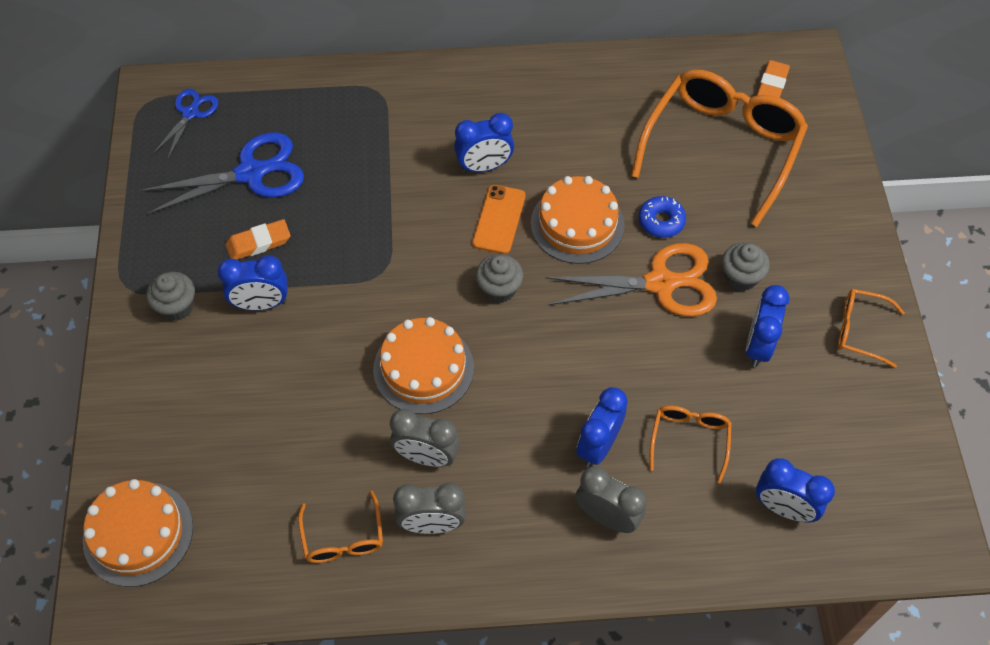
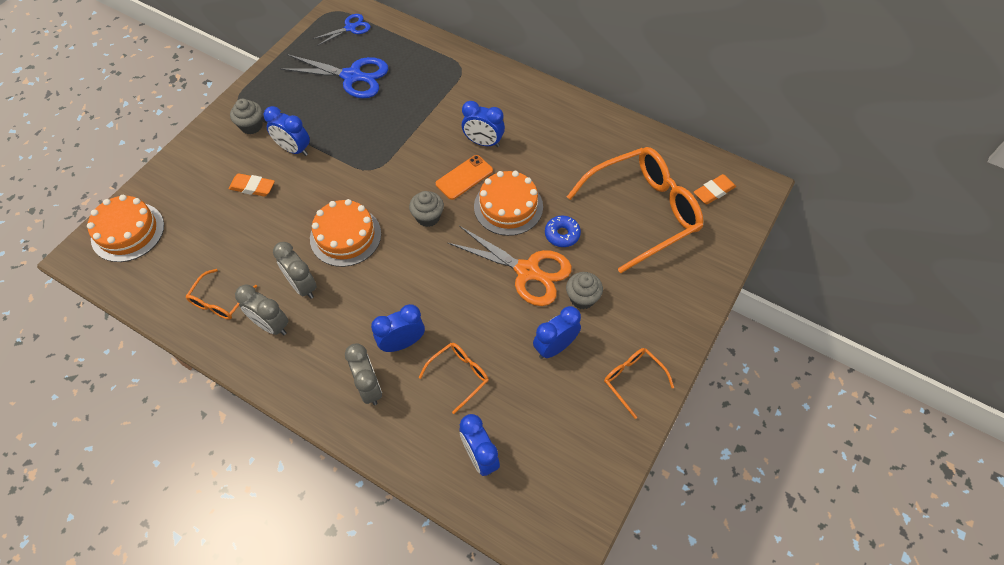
camera: 35 degrees right, 0 degrees up
(258, 243) = (322, 116): orange eraser -> orange eraser (252, 187)

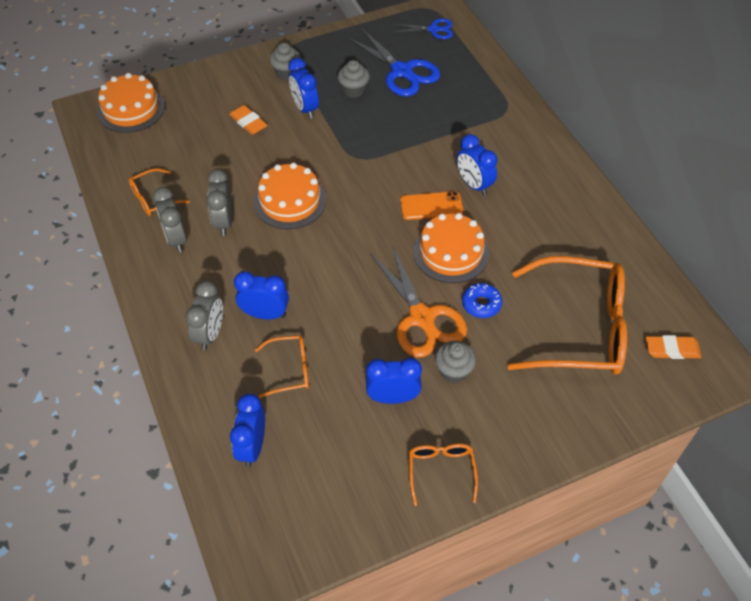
camera: 35 degrees right, 5 degrees down
(428, 217) = (371, 223): grey cupcake -> grey cupcake (354, 90)

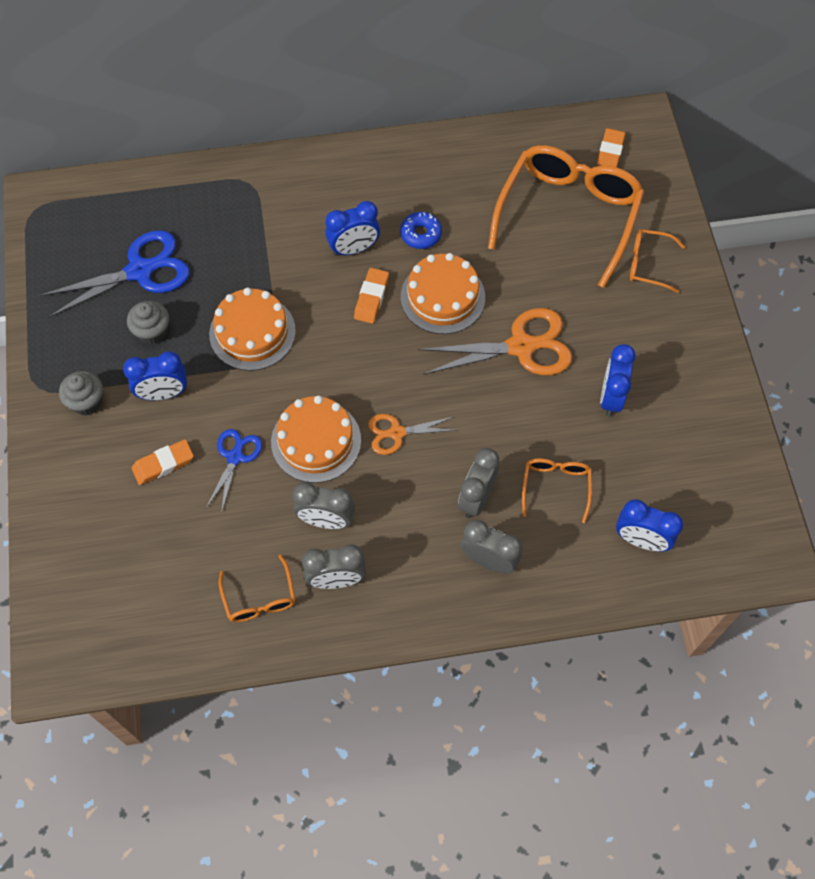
camera: 75 degrees left, 10 degrees up
(131, 109) = (78, 609): orange cake -> orange cake (252, 332)
(265, 314) = (476, 498): blue clock -> grey clock
(311, 249) = (397, 433): none -> orange scissors
(431, 206) = (371, 298): orange phone -> orange eraser
(433, 29) = (77, 217): blue scissors -> blue scissors (235, 457)
(441, 471) = (699, 376): orange glasses -> orange glasses (648, 264)
(453, 371) = (592, 336): grey cupcake -> none
(481, 304) = (518, 289): blue donut -> blue donut (421, 234)

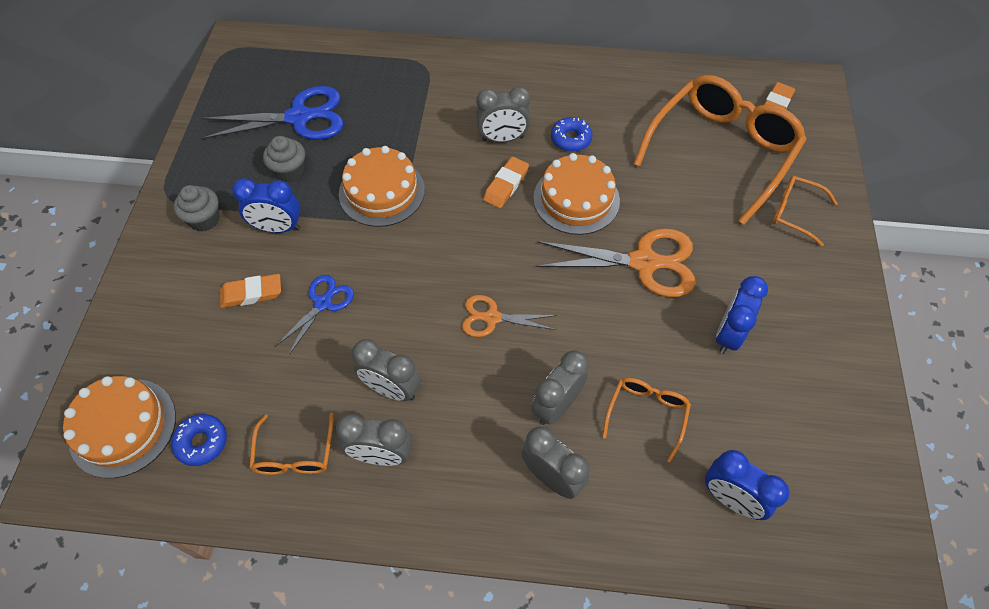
camera: 15 degrees right, 5 degrees down
(172, 609) = (202, 442): none -> blue donut
(316, 441) = (408, 306): orange cake -> orange cake (123, 427)
(354, 249) = (502, 139): blue clock -> grey clock

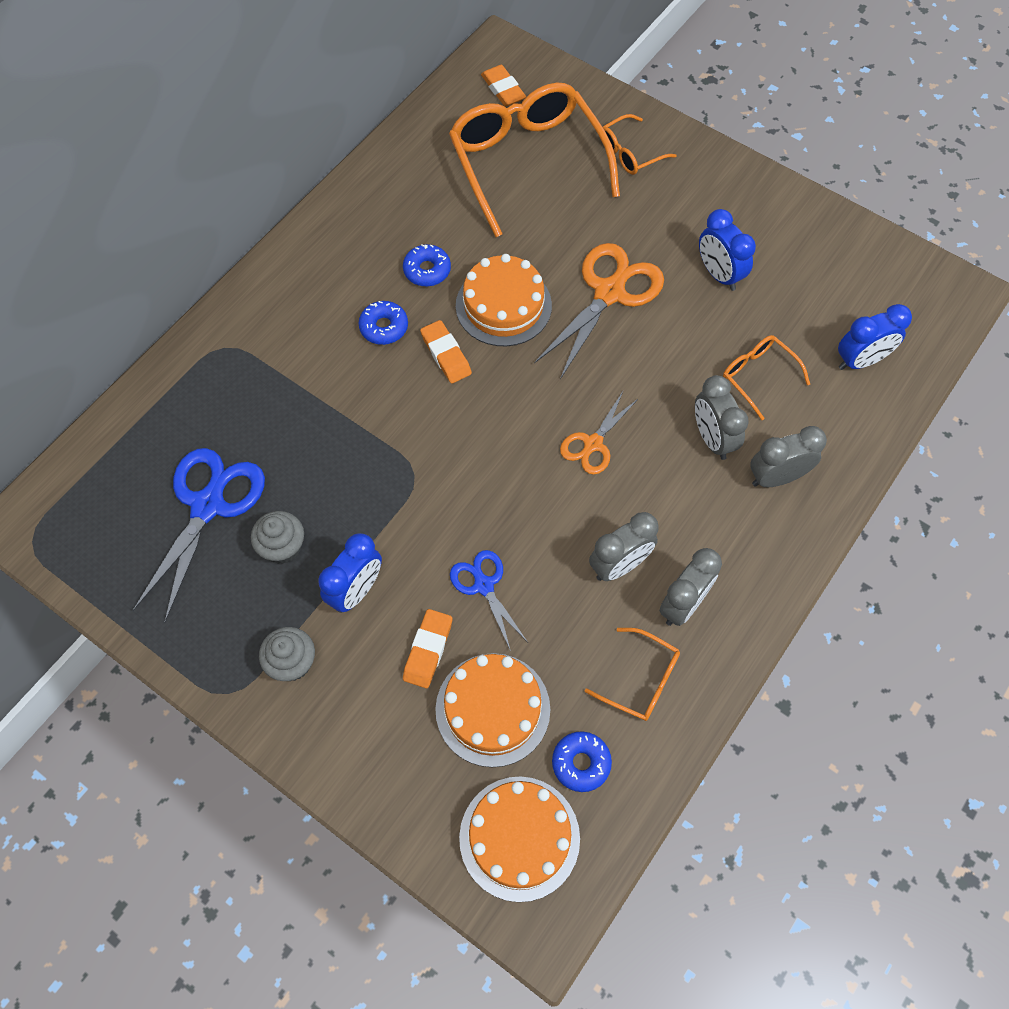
camera: 60 degrees left, 5 degrees up
(381, 191) = (376, 469): orange cake -> orange cake (492, 709)
(502, 139) = (384, 327): grey clock -> blue donut

